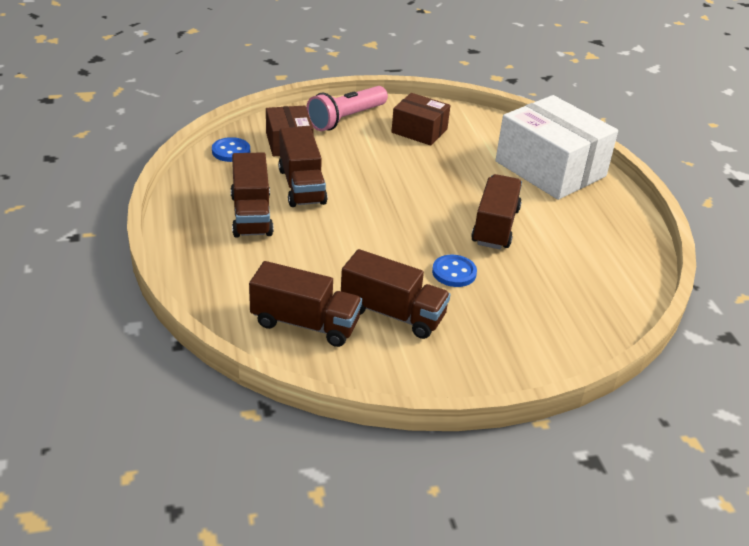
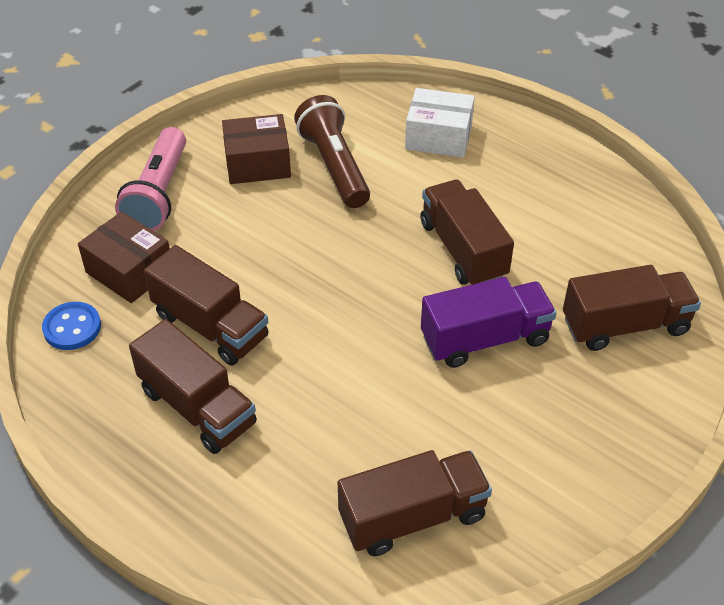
camera: 35 degrees left, 10 degrees up
(393, 313) = (482, 437): brown truck -> brown truck (625, 325)
(454, 272) = (485, 339): blue button -> purple truck
(464, 152) = (334, 166): none -> brown flashlight
(550, 169) = (438, 137): white box -> white box, size x0.55

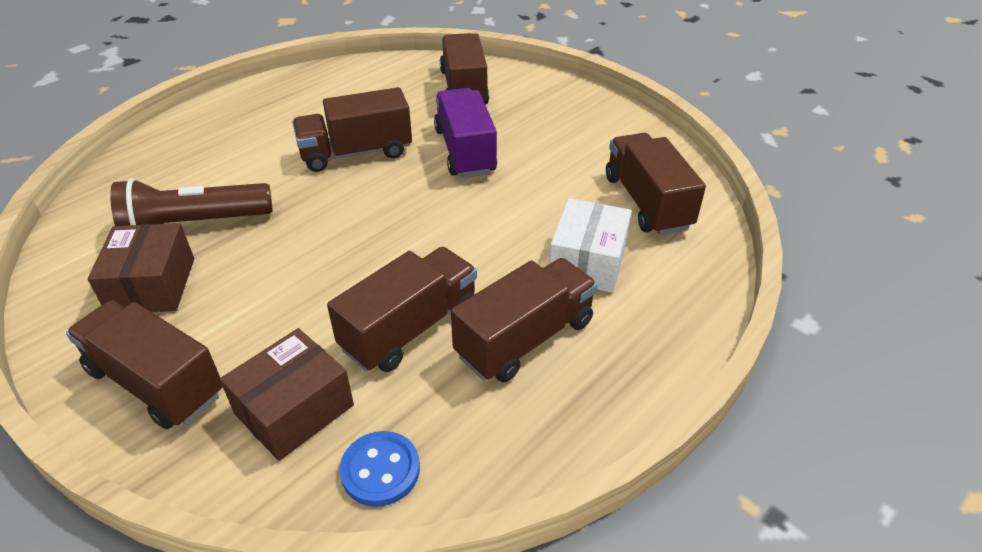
camera: 85 degrees left, 5 degrees down
(159, 194) = (156, 382): pink flashlight -> brown truck
(438, 137) = (192, 153): white box -> white box (587, 261)

